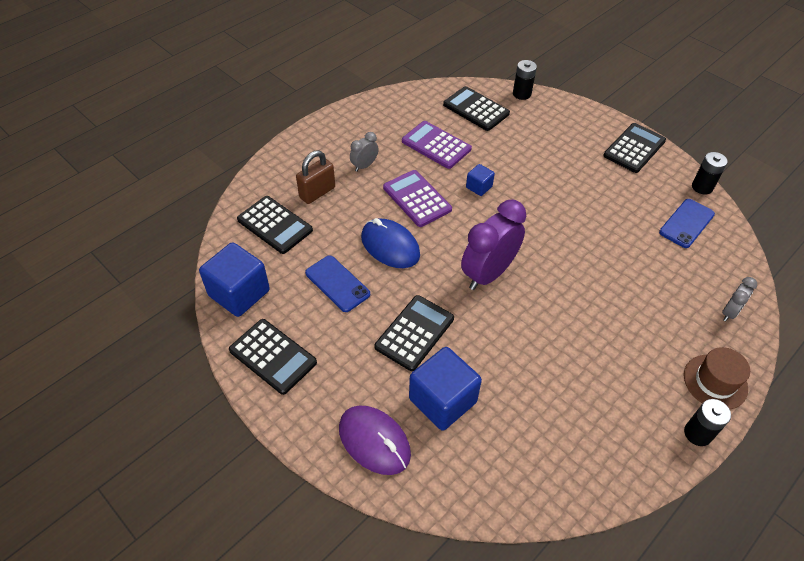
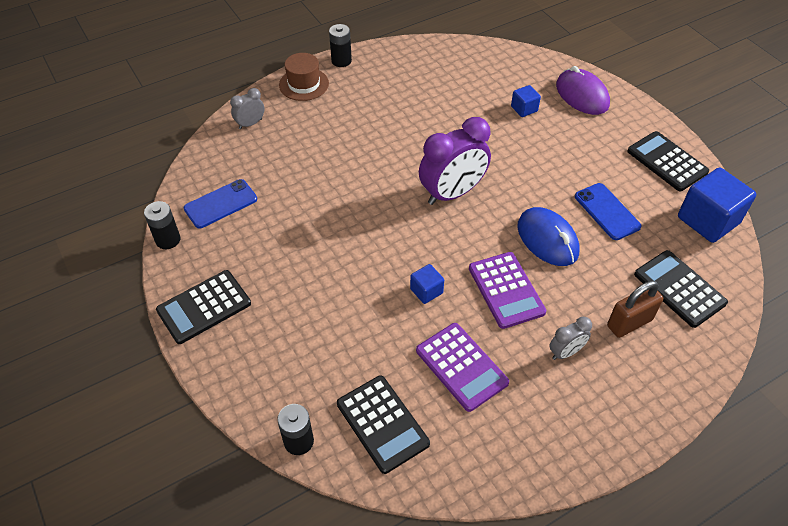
camera: 165 degrees left, 0 degrees up
(414, 333) = (537, 157): black calculator -> none
(442, 400) = (524, 109): blue cube -> blue cube, size x0.50

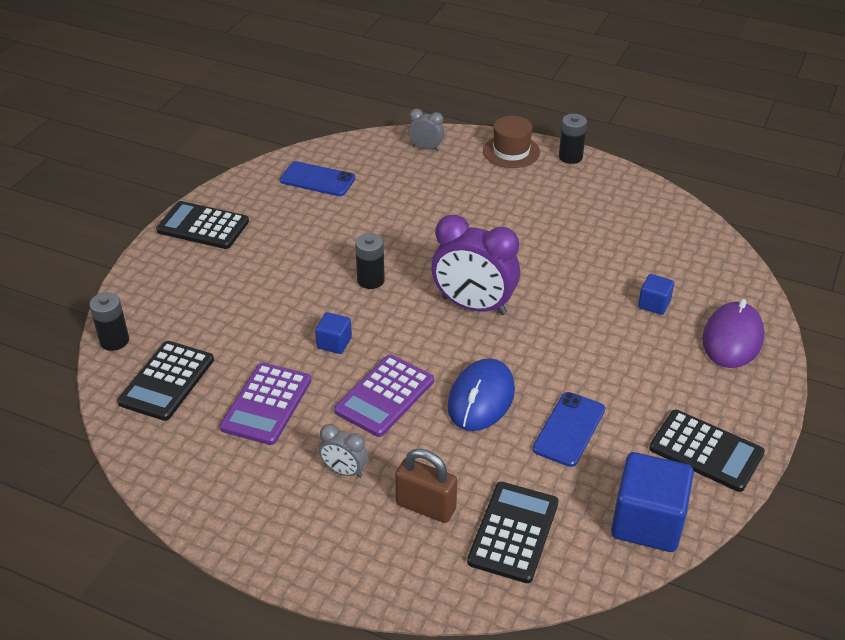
camera: 55 degrees right, 10 degrees down
(168, 240) = (253, 173): black battery -> black battery (370, 280)
(667, 161) = (706, 451): black calculator -> black calculator turned 105 degrees clockwise

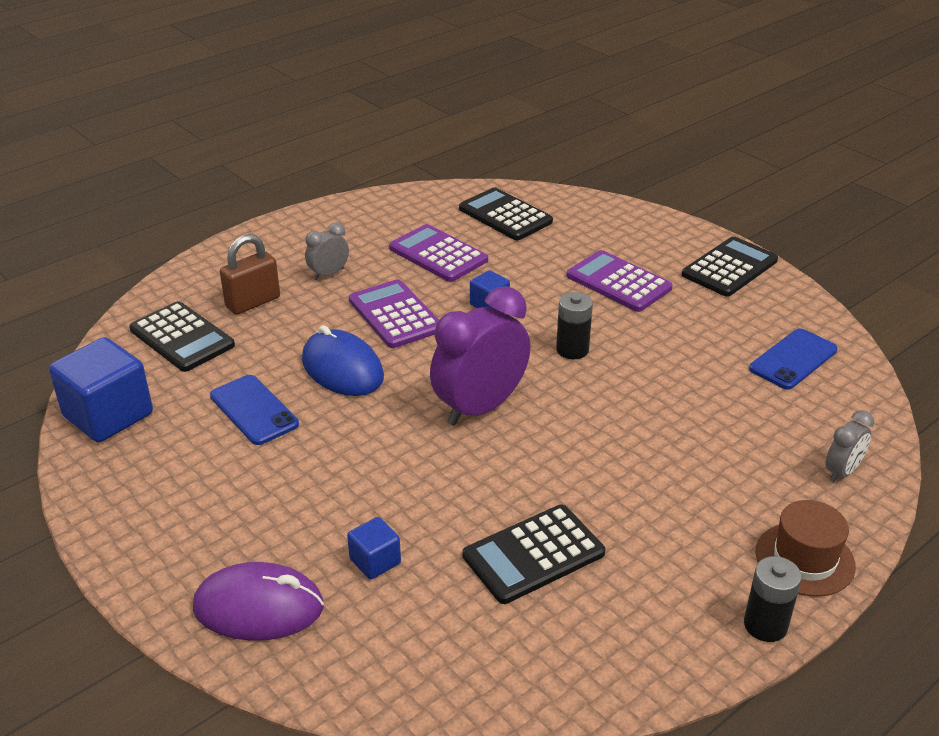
camera: 115 degrees right, 5 degrees down
(114, 341) = (575, 200): black battery -> none
(257, 279) = (618, 282): none -> purple calculator
(706, 451) = (135, 494): black calculator -> black calculator (533, 554)
(732, 339) = (259, 607): purple mouse -> purple mouse turned 45 degrees counterclockwise

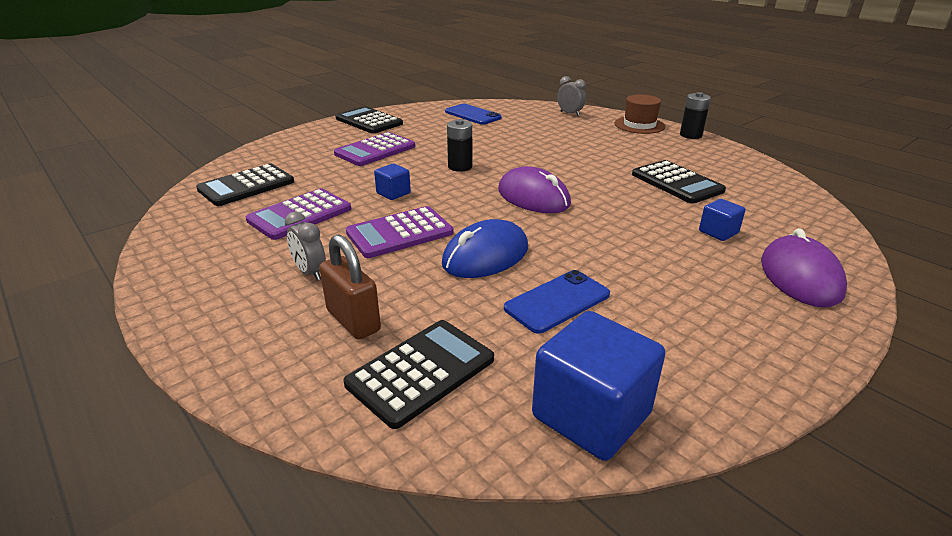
camera: 90 degrees left, 5 degrees down
(480, 408) = (533, 197): purple clock -> purple mouse

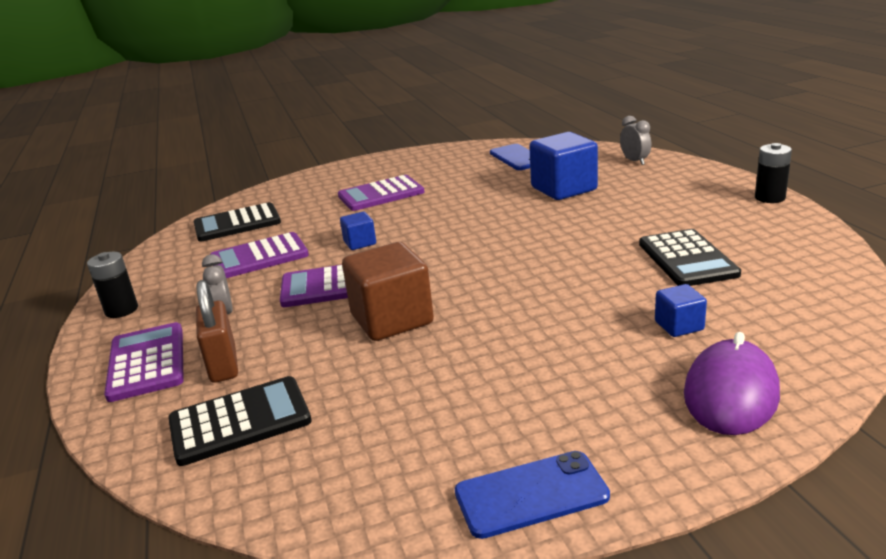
camera: 25 degrees right, 5 degrees down
(262, 331) = (147, 362): none -> purple calculator
(369, 121) = (401, 161): black calculator -> none
(460, 167) = (450, 219): black battery -> black battery (121, 310)
(485, 256) = (392, 319): blue mouse -> brown cube
(533, 197) = (498, 261): purple mouse -> none
(557, 301) = (420, 377): blue phone -> blue phone (531, 494)
(591, 415) = (351, 492): blue cube -> blue cube (563, 189)
(639, 125) = (711, 180): brown hat -> none

